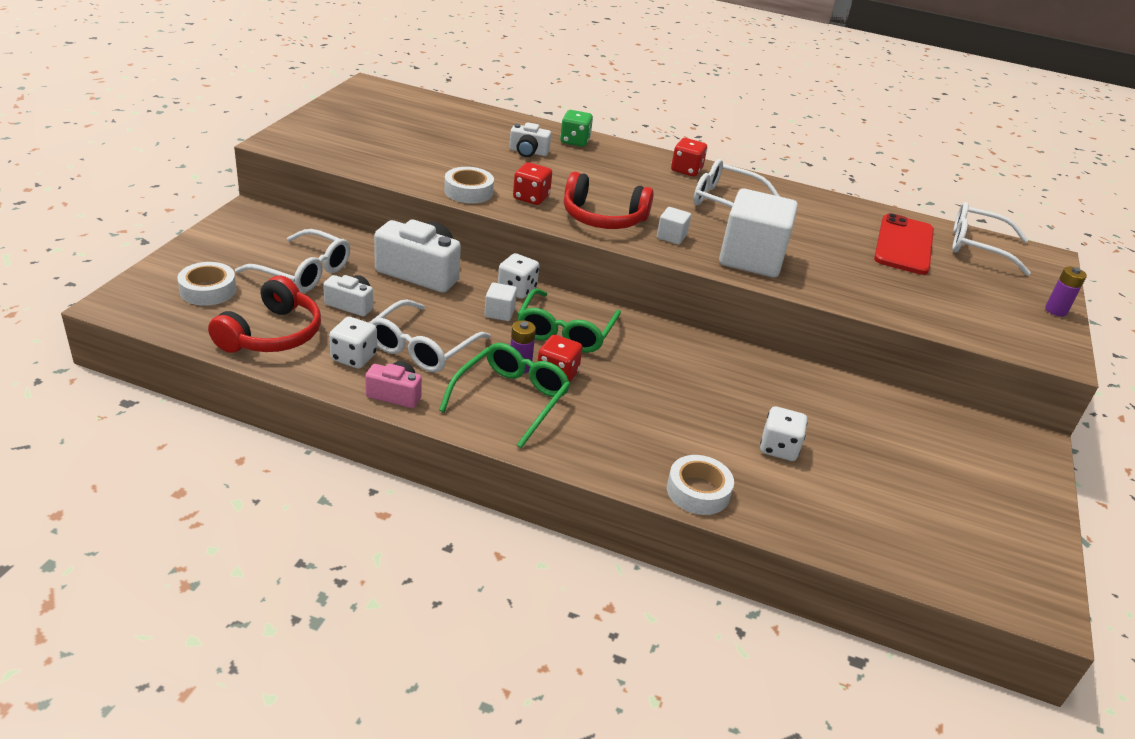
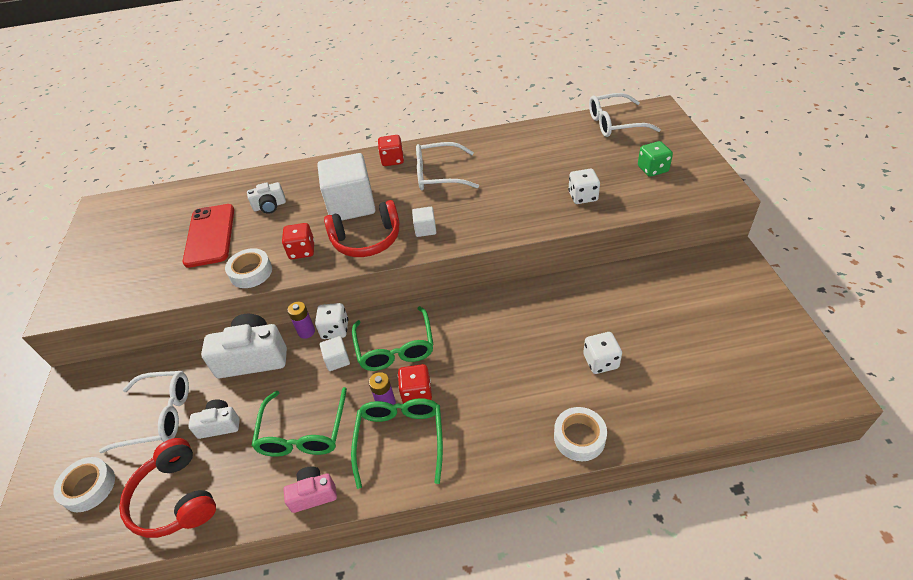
camera: 20 degrees left, 10 degrees up
(272, 334) = (175, 499): red headphones -> red headphones turned 150 degrees clockwise
(354, 357) = (256, 478): white dice -> white dice (582, 196)
(423, 347) = (303, 432): white glasses -> green glasses
(575, 141) = (297, 176): green dice -> green dice (652, 169)
(751, 258) = (491, 218): white cube -> white cube (351, 205)
(904, 245) = (573, 148): red phone -> red phone (210, 235)
(1055, 310) = (694, 152): purple battery -> purple battery (306, 332)

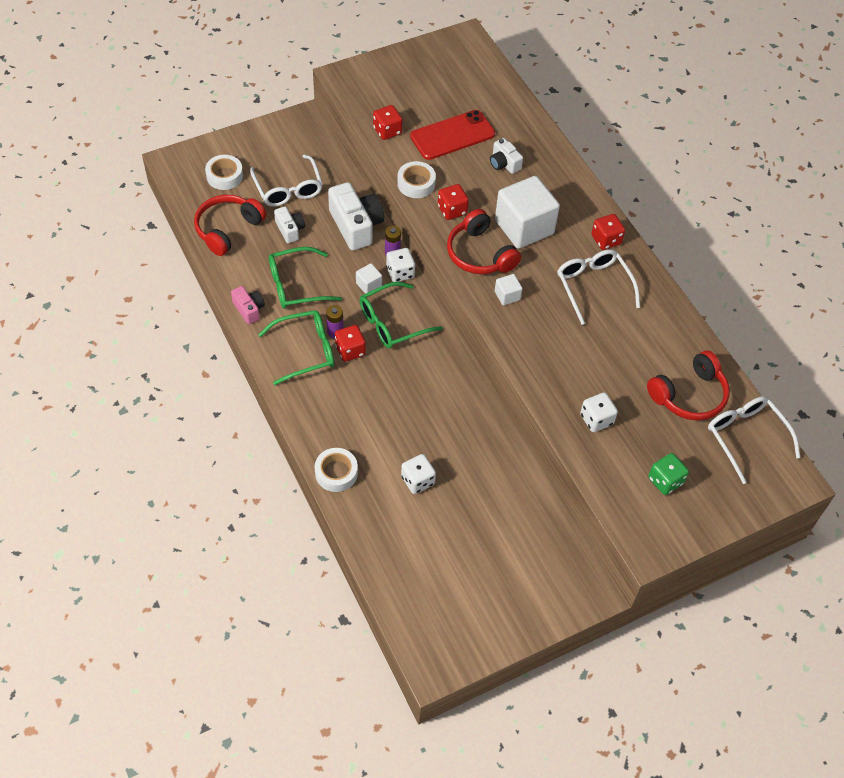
camera: 65 degrees right, 10 degrees up
(165, 284) = (387, 131): none -> red dice
(569, 143) = (689, 395): none -> red headphones

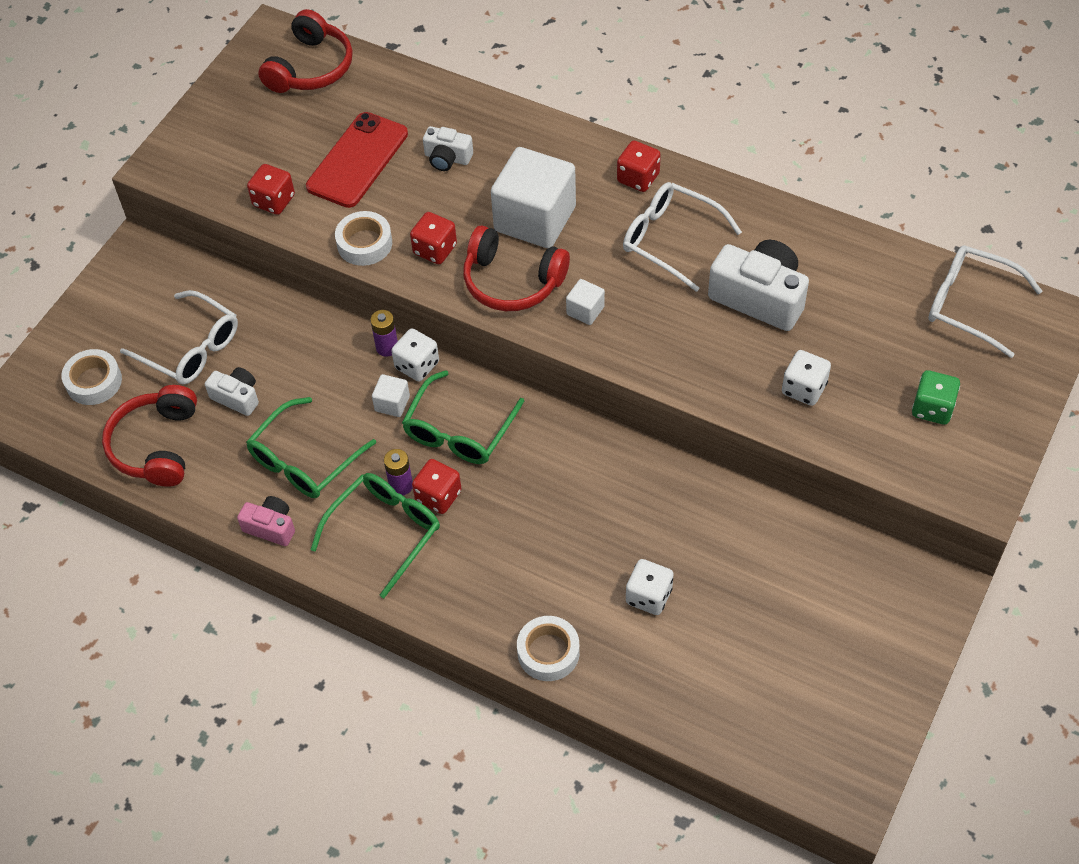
camera: 30 degrees left, 0 degrees up
(356, 226) = (315, 342): white camera -> white camera (759, 297)
(689, 395) = (875, 297): red headphones -> red headphones (311, 68)

